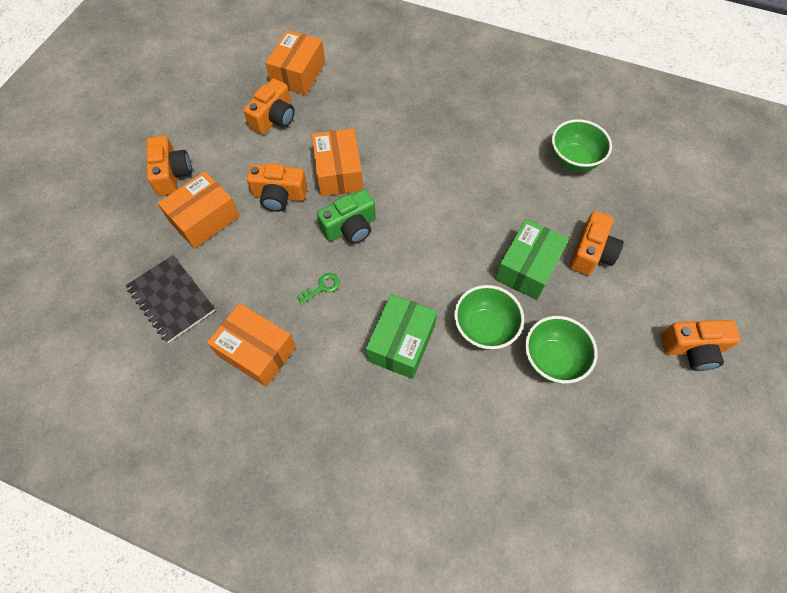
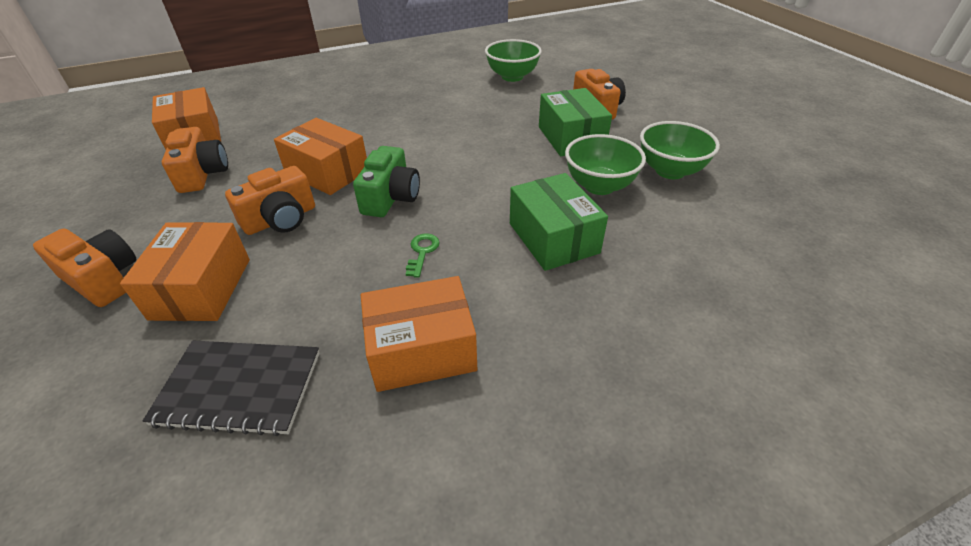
camera: 45 degrees left, 20 degrees down
(692, 349) = (727, 114): orange camera -> none

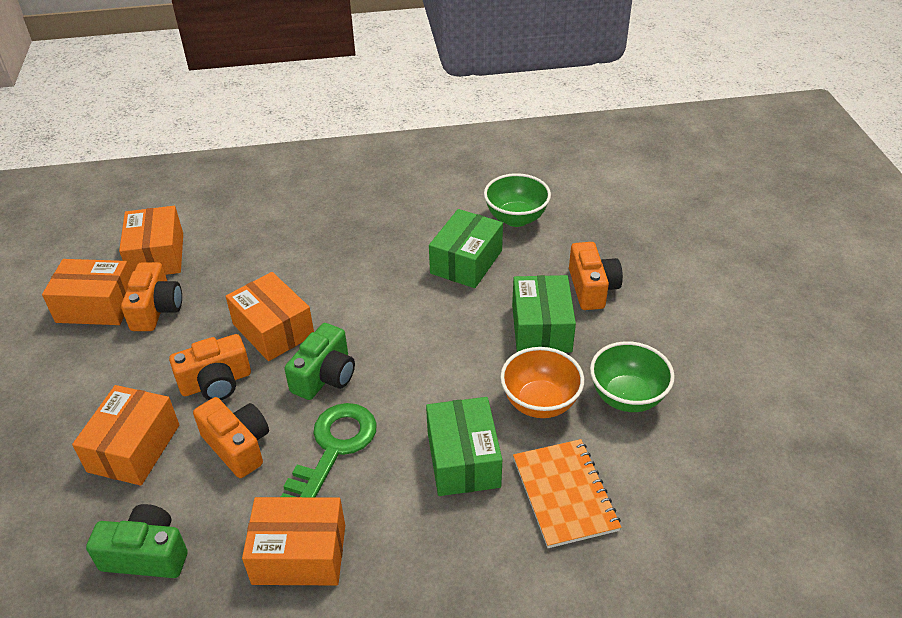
camera: 15 degrees right, 0 degrees up
(103, 279) = (56, 420): orange camera -> orange camera (238, 446)
(137, 180) = (97, 305): none -> orange box
(239, 388) = (147, 555): black notebook -> green camera
(422, 252) = (333, 450): green key -> green key, size x2.25
(485, 106) = (466, 262): none -> green box
(599, 186) = (540, 403): green bowl -> orange bowl
(661, 247) = (564, 494): none -> orange notebook

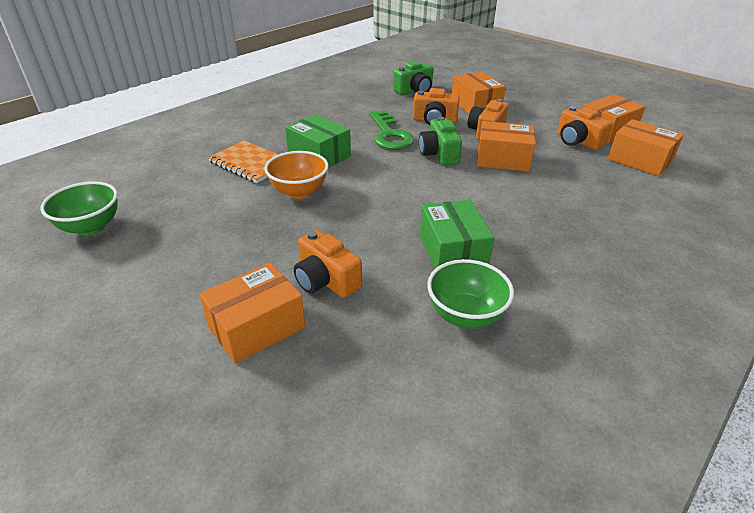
camera: 140 degrees right, 5 degrees down
(299, 554) = (356, 108): orange box -> orange box (256, 326)
(541, 328) = (339, 231): green box -> none
(627, 397) = (241, 217): green bowl -> green bowl (91, 227)

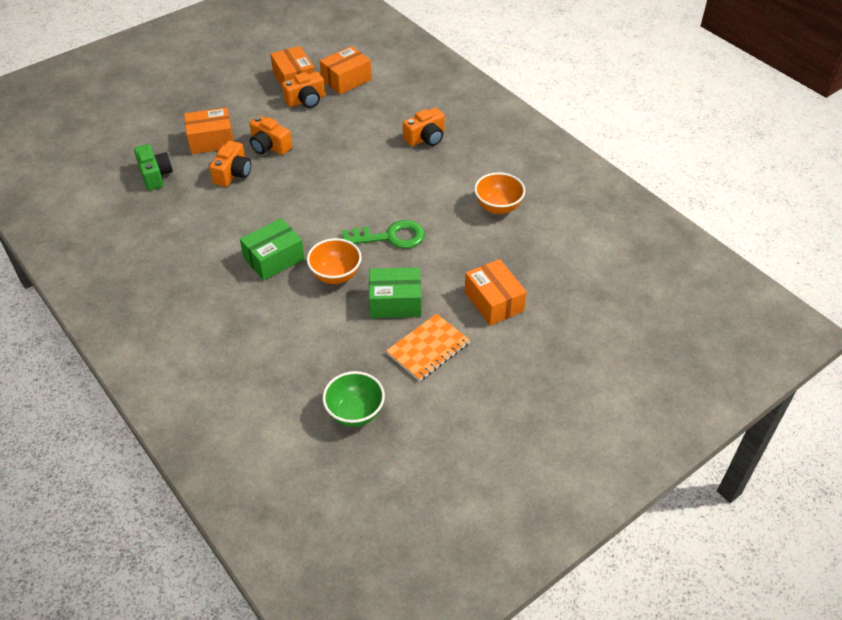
camera: 80 degrees left, 10 degrees up
(250, 163) = (273, 308): orange notebook -> orange notebook (428, 348)
(325, 280) = (454, 266): orange camera -> orange camera (426, 138)
(389, 135) = (251, 207): green key -> green key (390, 237)
(439, 154) = (299, 182): green camera -> none
(452, 251) = (436, 200): green box -> green box (395, 302)
(465, 315) = (498, 207): green bowl -> orange bowl
(502, 159) = (320, 148): orange box -> none

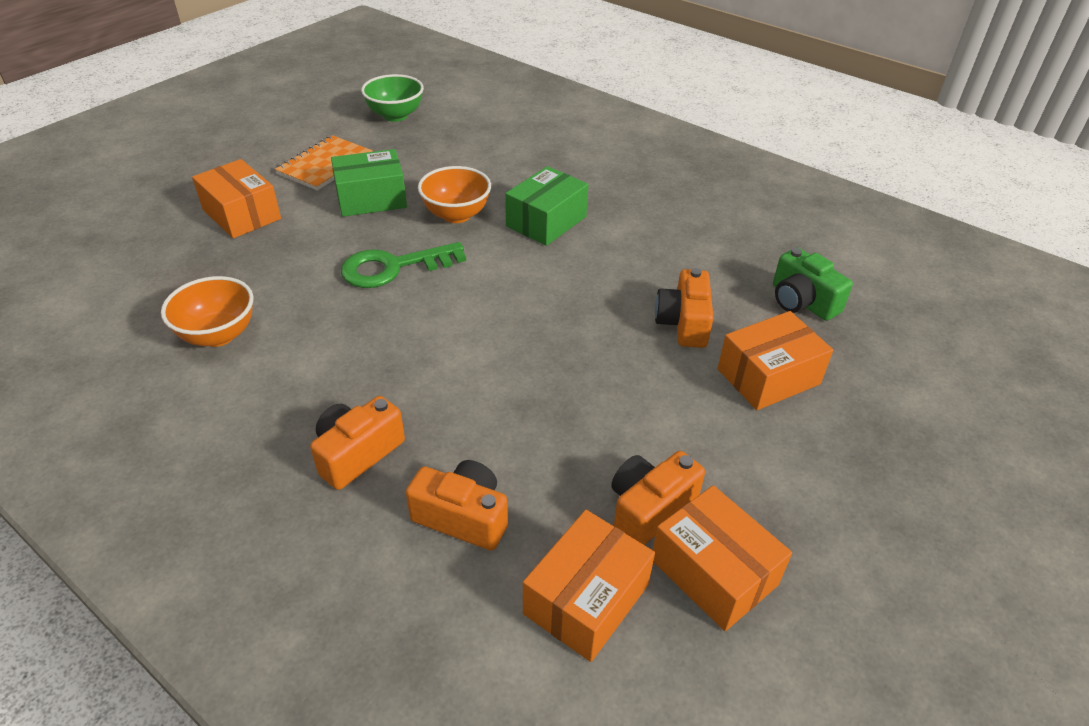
camera: 165 degrees right, 5 degrees down
(269, 146) = (657, 382): orange camera -> orange camera (463, 517)

